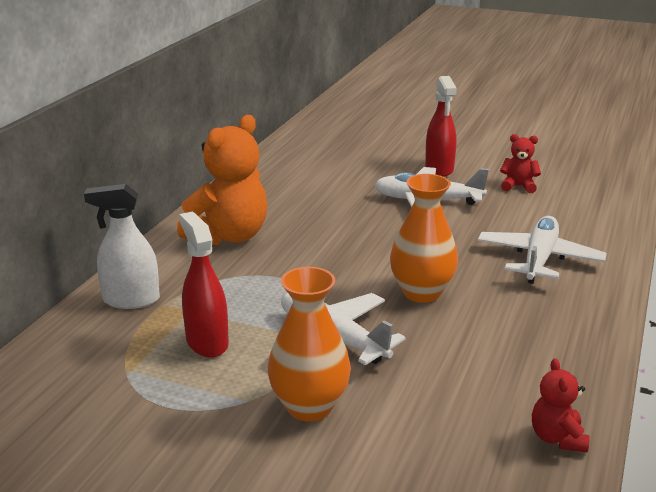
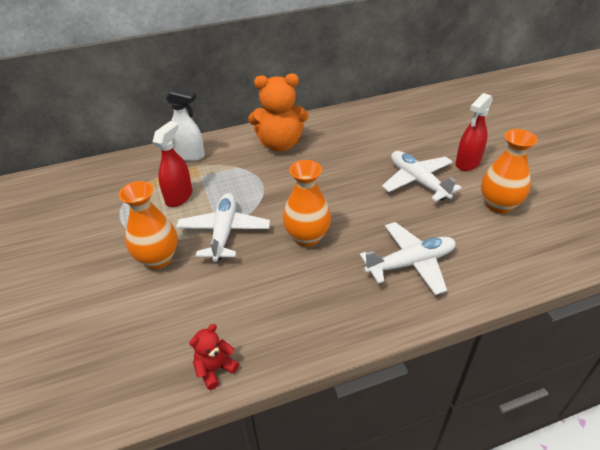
camera: 50 degrees right, 15 degrees up
(131, 300) = (190, 155): white spray bottle -> white spray bottle turned 150 degrees clockwise
(518, 186) = (498, 205): red teddy bear -> orange vase

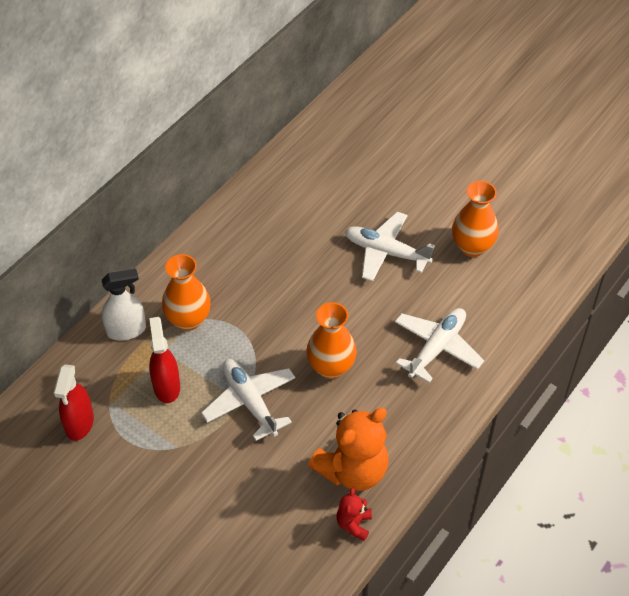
camera: 35 degrees left, 10 degrees up
(158, 259) = (213, 462): orange vase -> orange vase (188, 320)
(280, 144) = (214, 268): orange teddy bear -> orange teddy bear (353, 470)
(467, 163) = (417, 206): red spray bottle -> red spray bottle (79, 423)

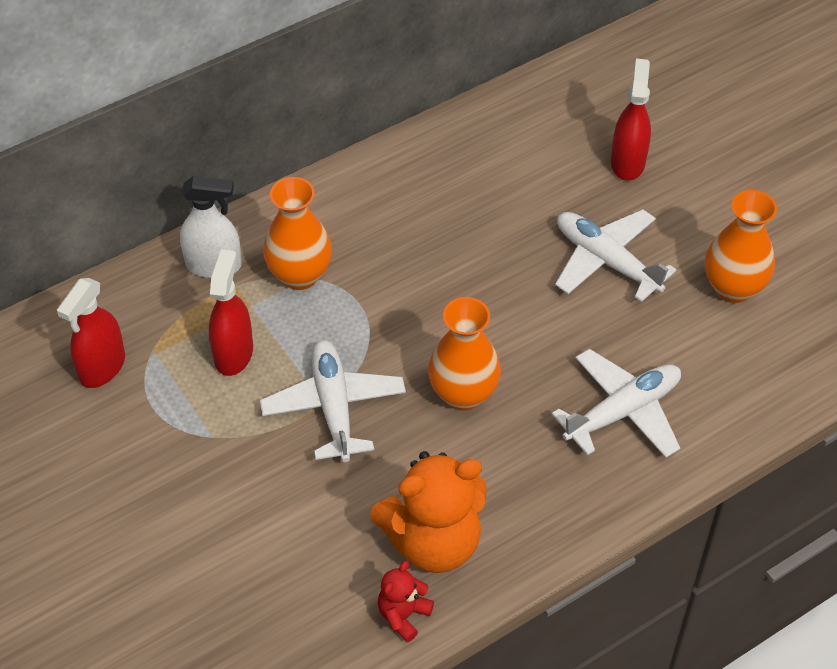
camera: 20 degrees right, 0 degrees up
(372, 182) = (628, 162): none -> red spray bottle

